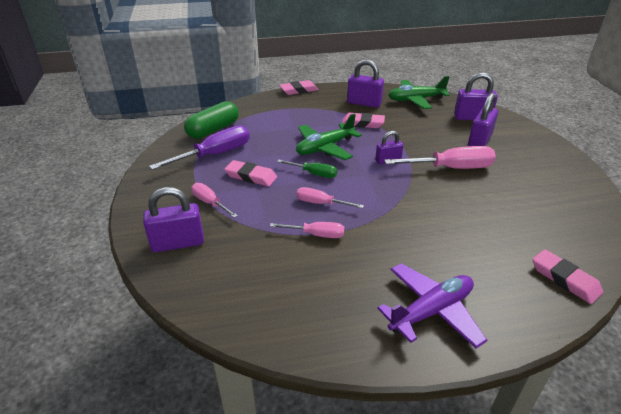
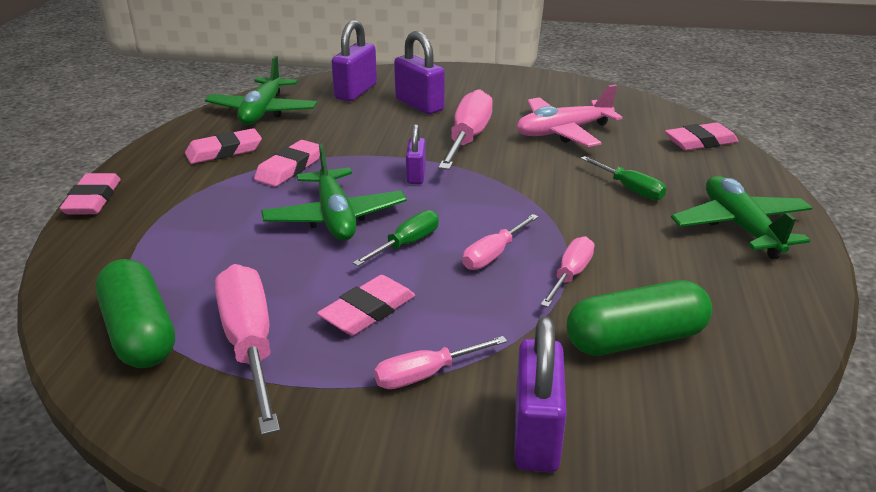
camera: 70 degrees left, 5 degrees down
(214, 155) = (250, 346): purple screwdriver -> pink screwdriver
(264, 268) = (635, 339): none -> green capsule
(364, 103) = (224, 151): purple padlock -> pink eraser
(431, 311) = (740, 227): purple plane -> green plane
(443, 247) = (629, 189): none -> green screwdriver
(503, 204) = (563, 132): none -> pink plane

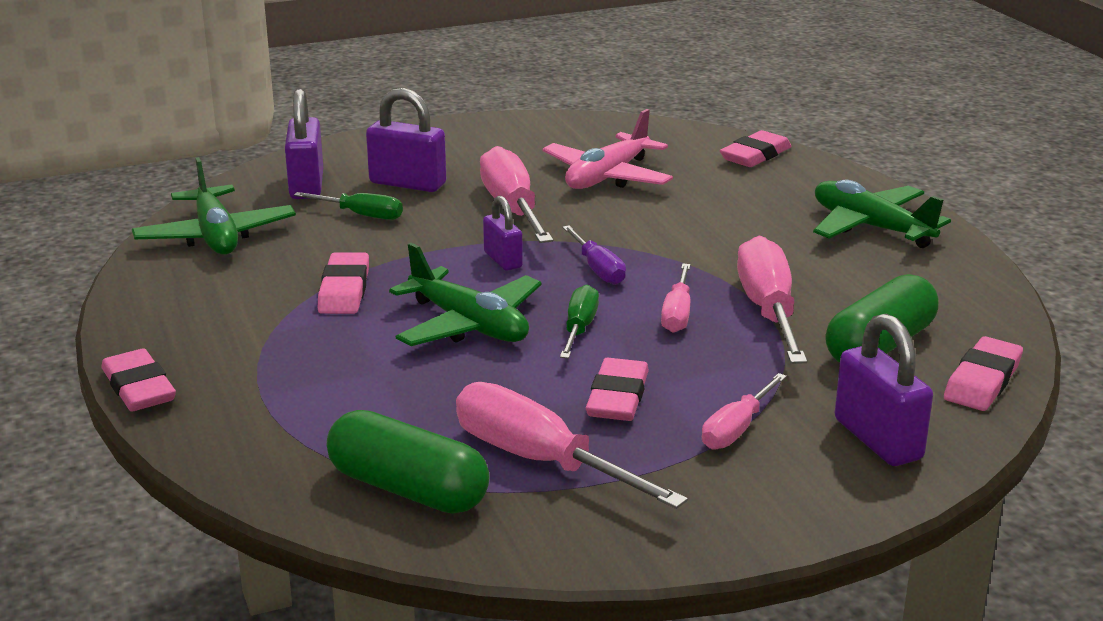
camera: 30 degrees left, 5 degrees down
(224, 151) = (232, 293): pink eraser -> pink eraser (982, 381)
(474, 200) = (597, 269): none -> purple screwdriver
(570, 275) = (768, 311): pink screwdriver -> pink screwdriver, size x1.76
(629, 189) = (737, 218): green screwdriver -> green screwdriver (361, 215)

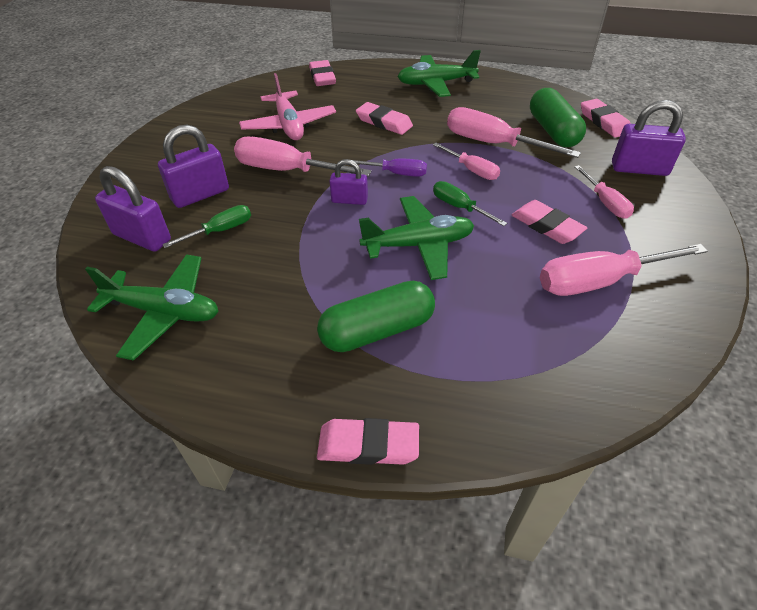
camera: 55 degrees left, 20 degrees up
(344, 290) = (320, 279): pink eraser -> pink eraser (384, 122)
(408, 489) = (602, 349): green capsule -> green capsule (377, 330)

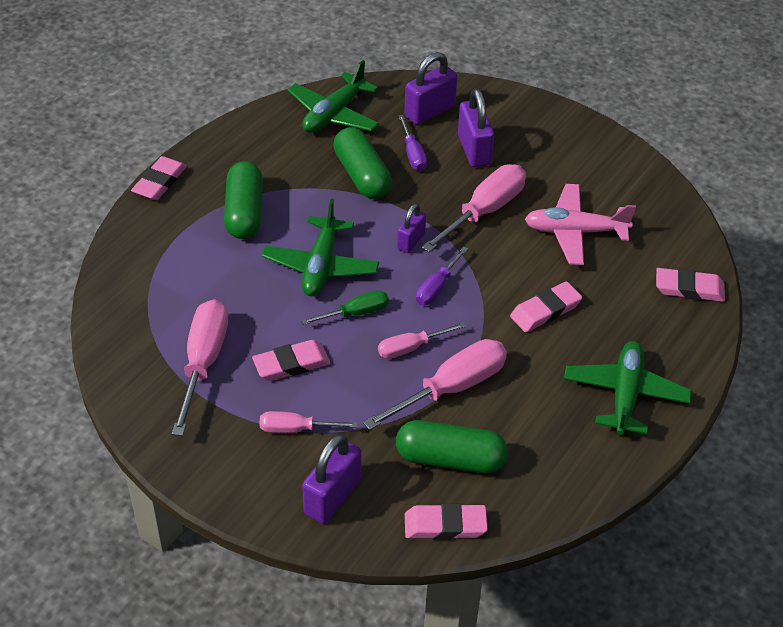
camera: 110 degrees right, 0 degrees up
(220, 231) = (413, 154): green screwdriver -> purple screwdriver
(270, 256) = (362, 175): none -> green capsule

